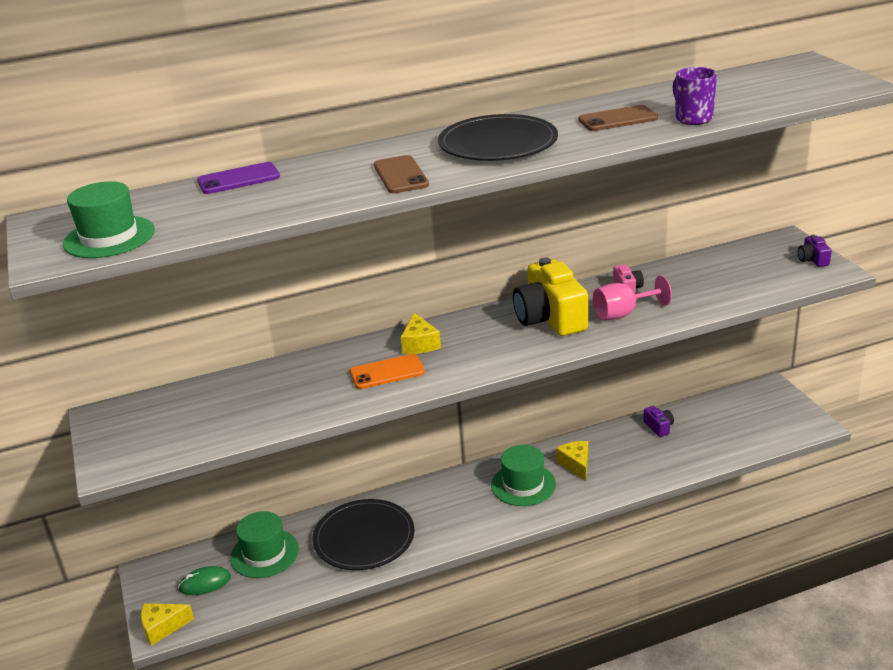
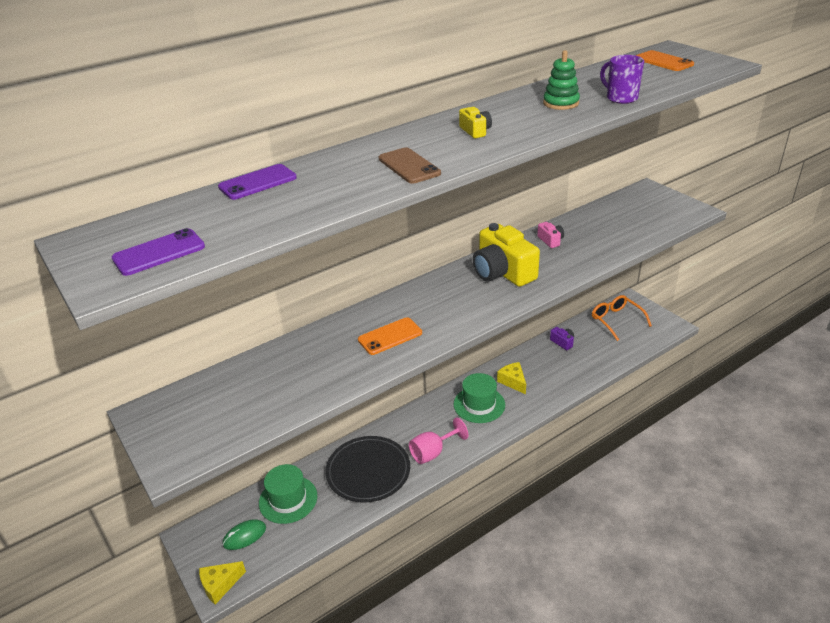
camera: 15 degrees left, 5 degrees up
(109, 237) = (159, 253): green hat -> purple phone
(420, 344) = (406, 307): yellow cheese -> none
(498, 143) = (475, 131): black plate -> yellow camera
(617, 119) = (561, 103): brown phone -> green stacking toy
(623, 314) = (558, 262): pink goblet -> pink goblet (433, 452)
(741, 410) = (616, 320): none -> orange glasses
(782, 78) = (663, 61): none -> orange phone
(813, 260) = (675, 203): purple camera -> none

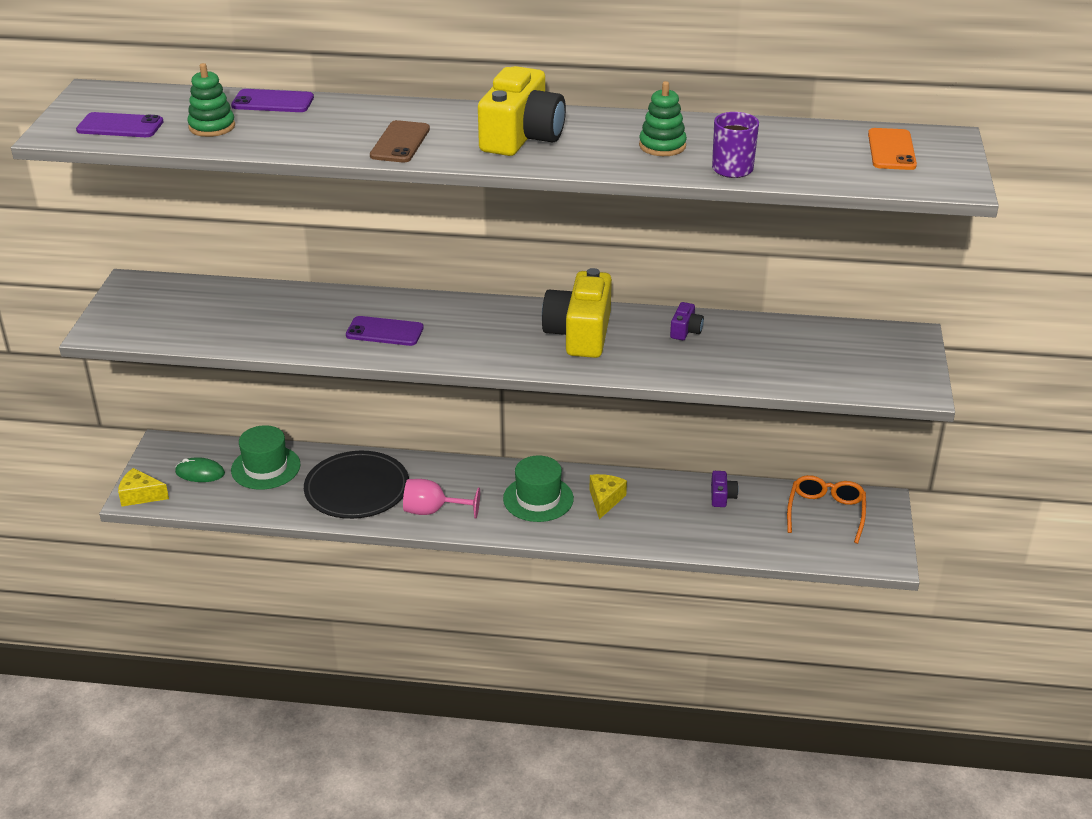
camera: 40 degrees right, 0 degrees up
(244, 218) = (212, 127): none -> green stacking toy
(390, 336) = (384, 332): orange phone -> purple phone
(475, 131) = (521, 137): yellow camera -> yellow camera, size x2.25
(550, 240) = (685, 331): pink camera -> purple camera

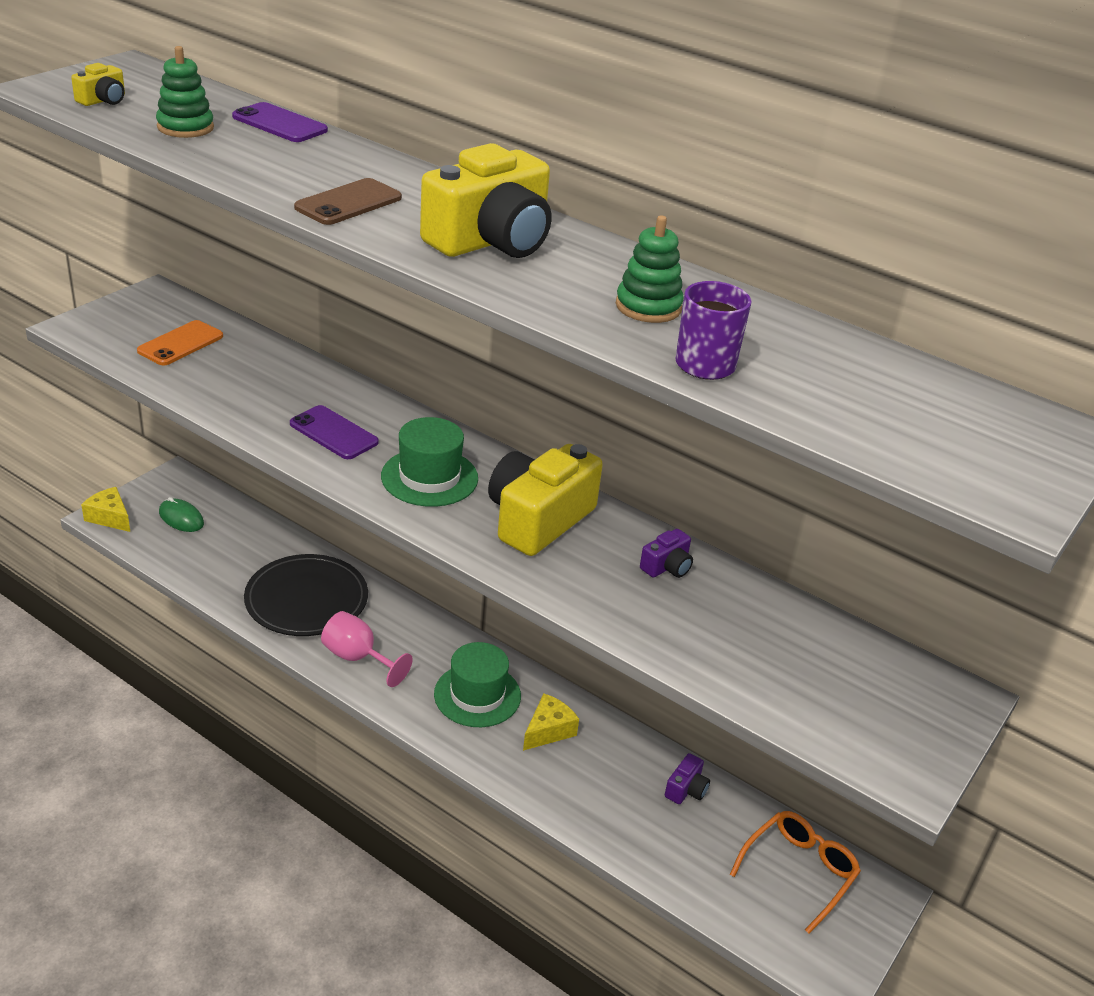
camera: 25 degrees right, 0 degrees up
(120, 126) = (103, 100): purple phone -> yellow camera
(265, 467) = (243, 539): green hat -> green hat (429, 477)
(891, 150) = (963, 418): orange phone -> orange phone (180, 344)

